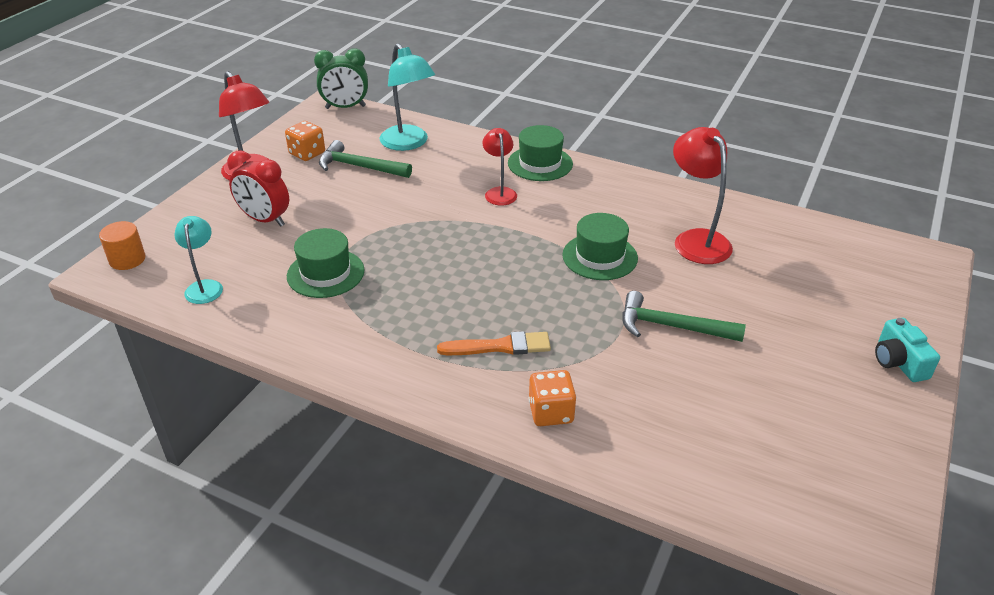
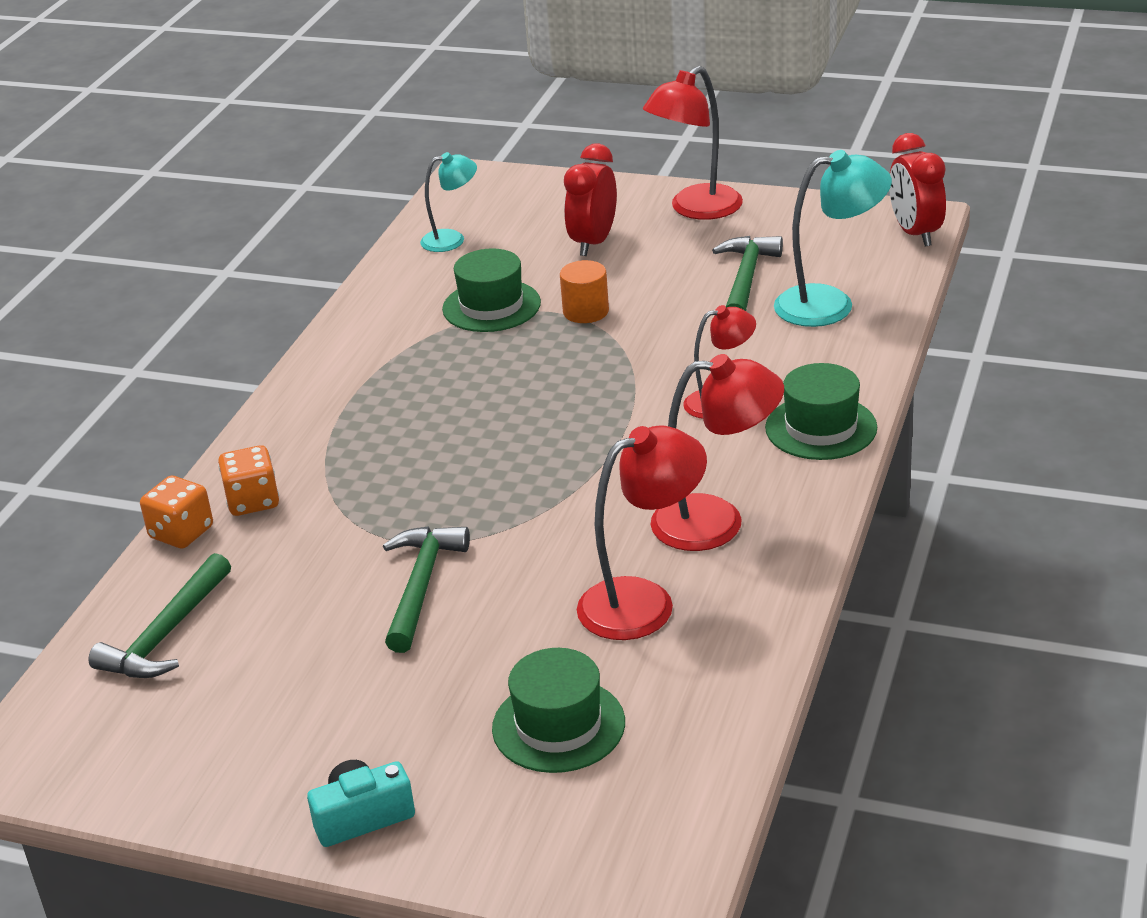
camera: 85 degrees right, 5 degrees down
(127, 259) = (493, 184): orange cylinder -> orange cylinder (586, 311)
(307, 153) = (765, 234): orange dice -> orange dice (181, 533)
(345, 107) = (915, 233): green clock -> red clock
(408, 143) = (830, 304): turquoise lamp -> turquoise lamp turned 150 degrees counterclockwise
(500, 346) = (367, 450): orange brush -> none
(600, 257) = (574, 510): green hat -> green hat (558, 725)
(624, 207) = (717, 522): none -> red lamp
(718, 464) = (166, 634): none -> green hammer

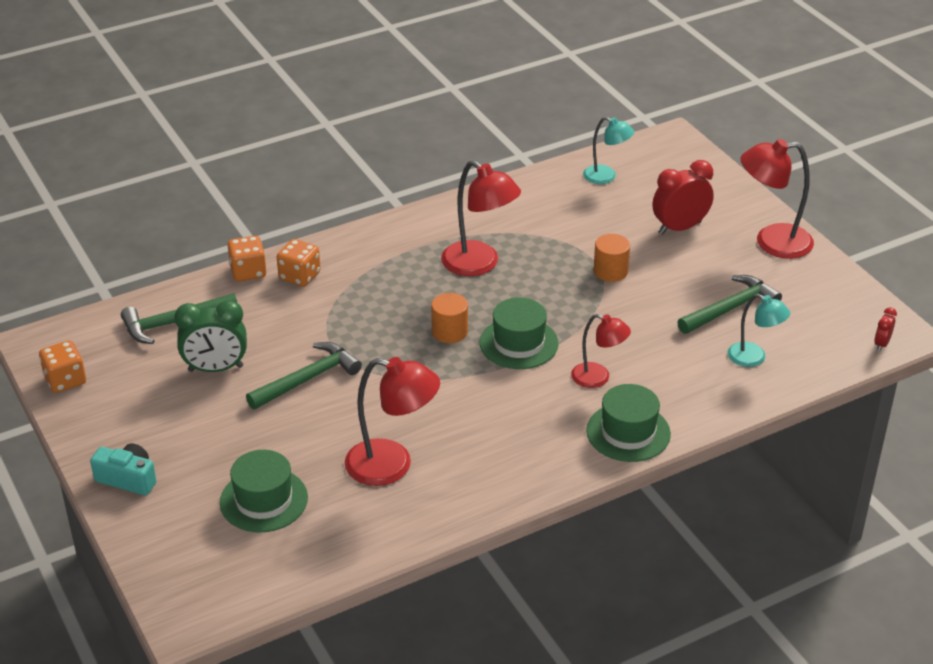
camera: 40 degrees right, 5 degrees up
(112, 777) = (65, 380): none -> orange dice
(294, 644) = (215, 368): none -> green clock
(491, 306) = (566, 235): green hat -> green hat (518, 343)
(508, 452) = (449, 332): none -> orange cylinder
(717, 522) = (491, 448): red lamp -> red lamp (479, 264)
(830, 304) = (754, 358): turquoise lamp -> turquoise lamp, size x0.61
(915, 233) = (881, 344): red clock -> red clock, size x0.48

